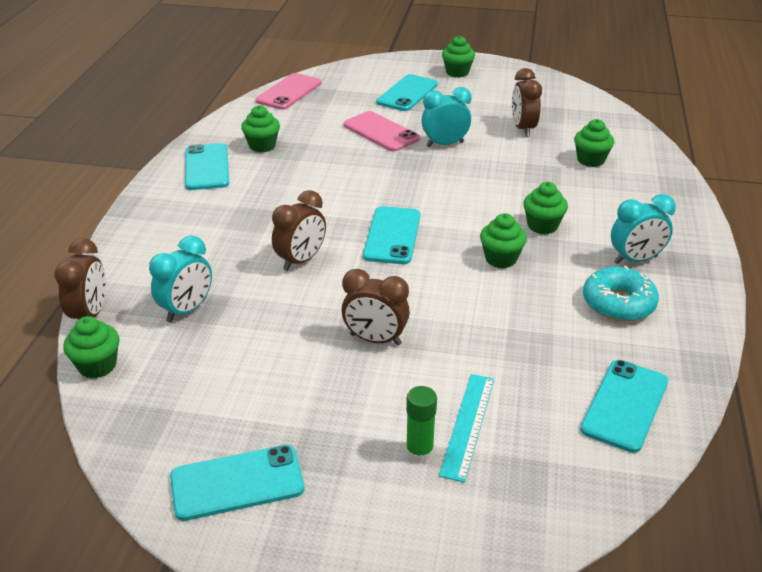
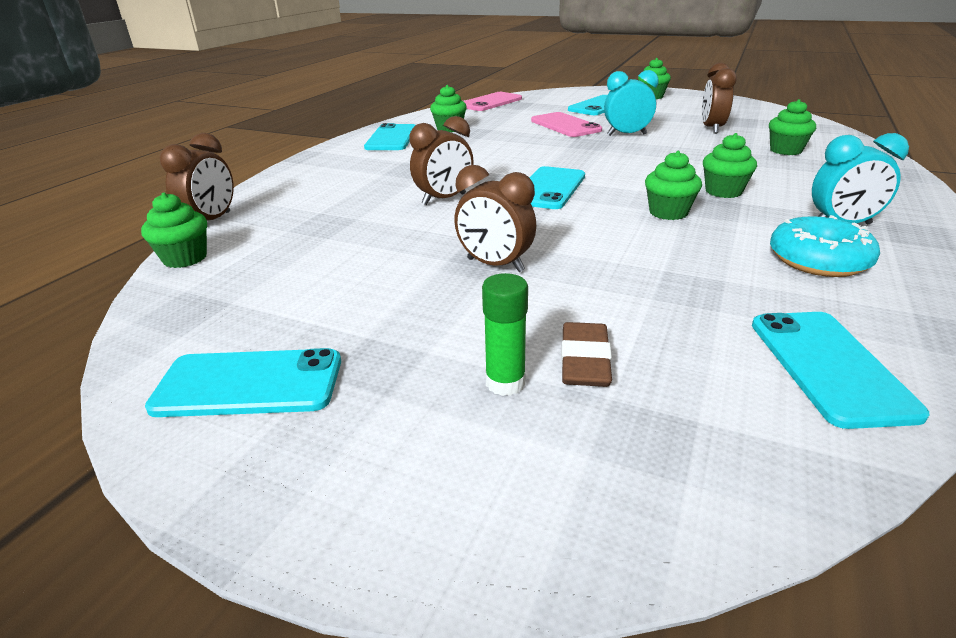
camera: 15 degrees right, 5 degrees down
(187, 310) = (306, 225): turquoise clock -> none
(468, 425) = (584, 361): turquoise ruler -> brown eraser
(625, 405) = (829, 366): turquoise phone -> turquoise phone turned 45 degrees counterclockwise

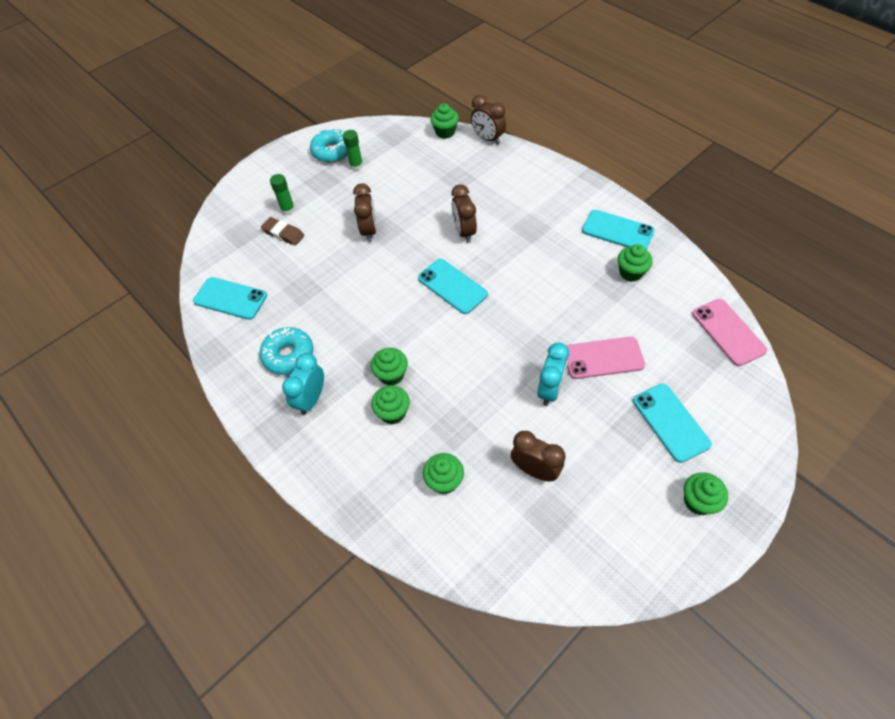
camera: 115 degrees right, 25 degrees up
(249, 384) = (332, 151): turquoise phone -> turquoise donut
(306, 329) = (356, 166): none -> green glue stick
(495, 265) = (369, 231): brown clock -> brown clock turned 120 degrees clockwise
(668, 212) = (380, 326): green cupcake -> green cupcake (393, 412)

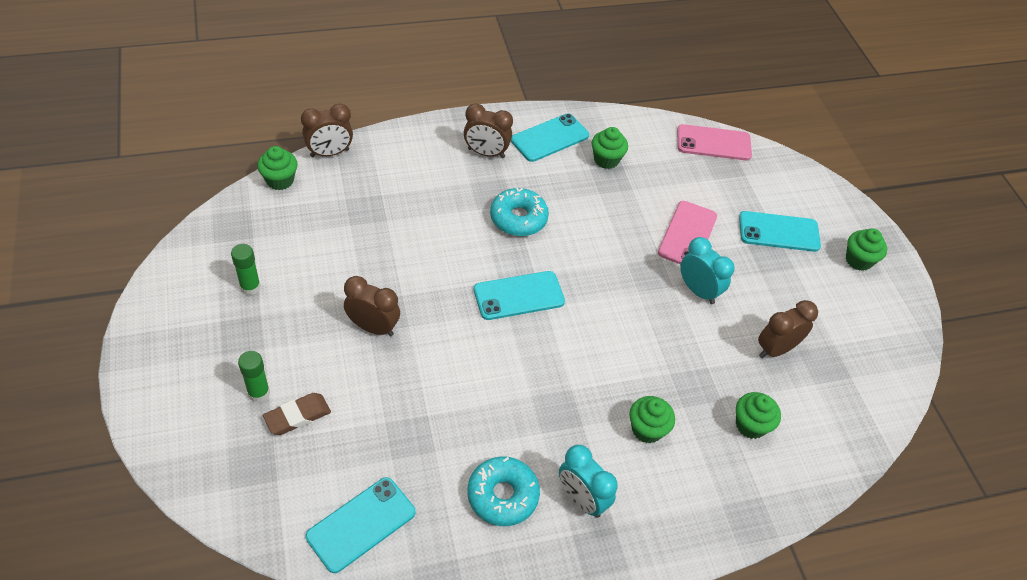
camera: 70 degrees left, 5 degrees down
(332, 151) = (197, 298): turquoise donut -> turquoise donut (518, 218)
(391, 375) = (598, 407): green cupcake -> none
(464, 232) = (451, 246): brown clock -> brown clock (486, 153)

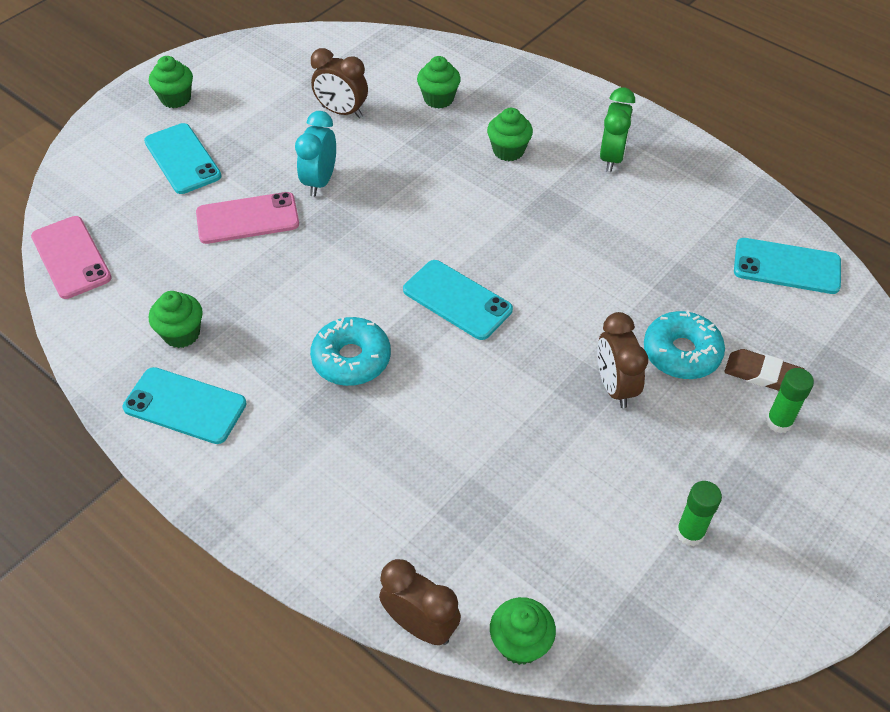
camera: 120 degrees left, 0 degrees up
(486, 153) = (268, 452): brown clock -> none
(502, 495) = (663, 201): turquoise donut -> turquoise donut (681, 353)
(581, 499) = (611, 158): turquoise clock -> green clock

